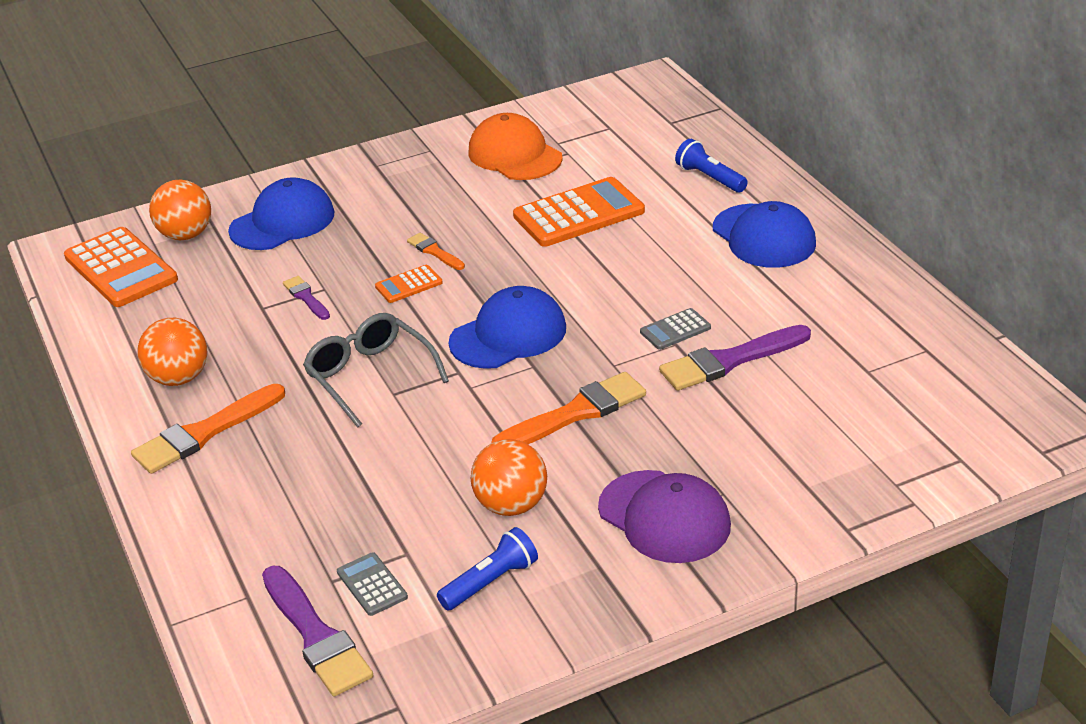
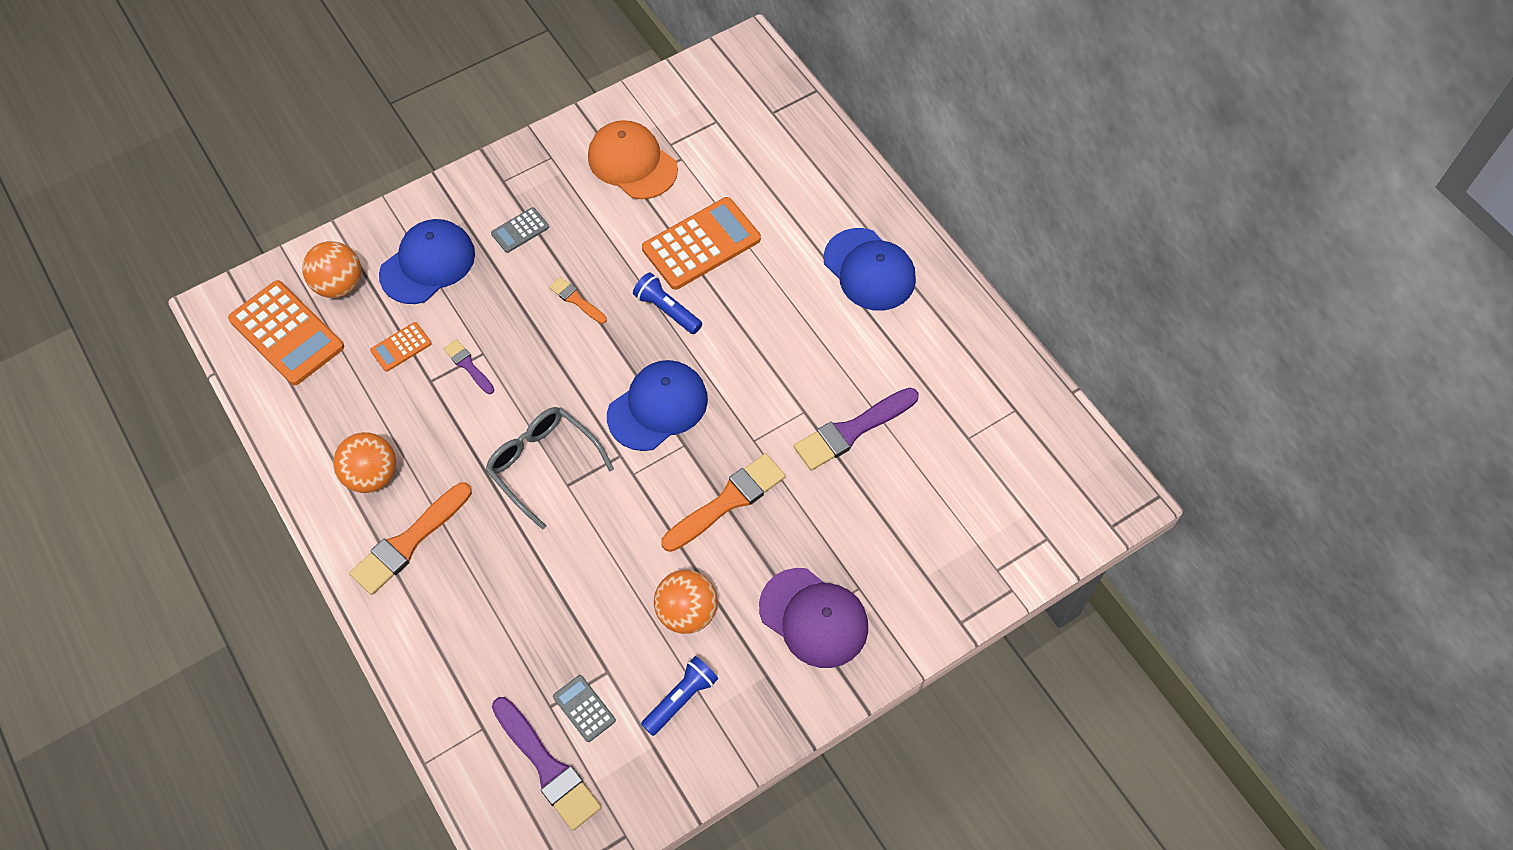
camera: 10 degrees left, 25 degrees up
(408, 285) = (559, 345): orange calculator -> orange calculator (401, 347)
(675, 330) = (802, 394): grey calculator -> grey calculator (520, 230)
(710, 178) = (815, 191): blue flashlight -> blue flashlight (667, 310)

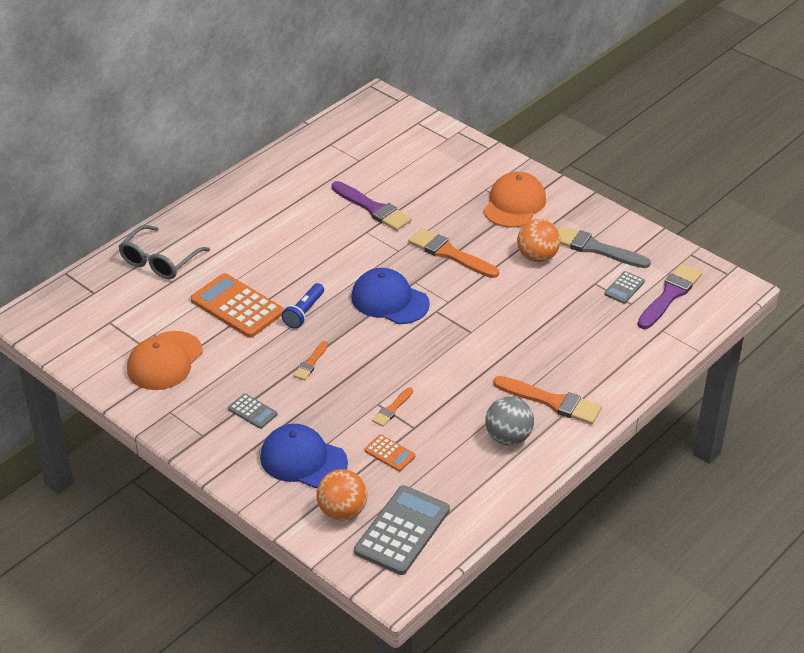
camera: 105 degrees left, 20 degrees down
(286, 333) = (402, 531): orange calculator -> grey calculator
(372, 475) = (508, 437): orange ball -> grey ball
(468, 365) = (392, 409): purple brush -> orange brush
(543, 464) = (460, 347): grey glasses -> grey glasses (159, 261)
(681, 699) = (595, 248): blue flashlight -> grey brush
(814, 618) = (514, 204): purple cap -> orange cap
(869, 270) = (236, 220): blue cap -> none

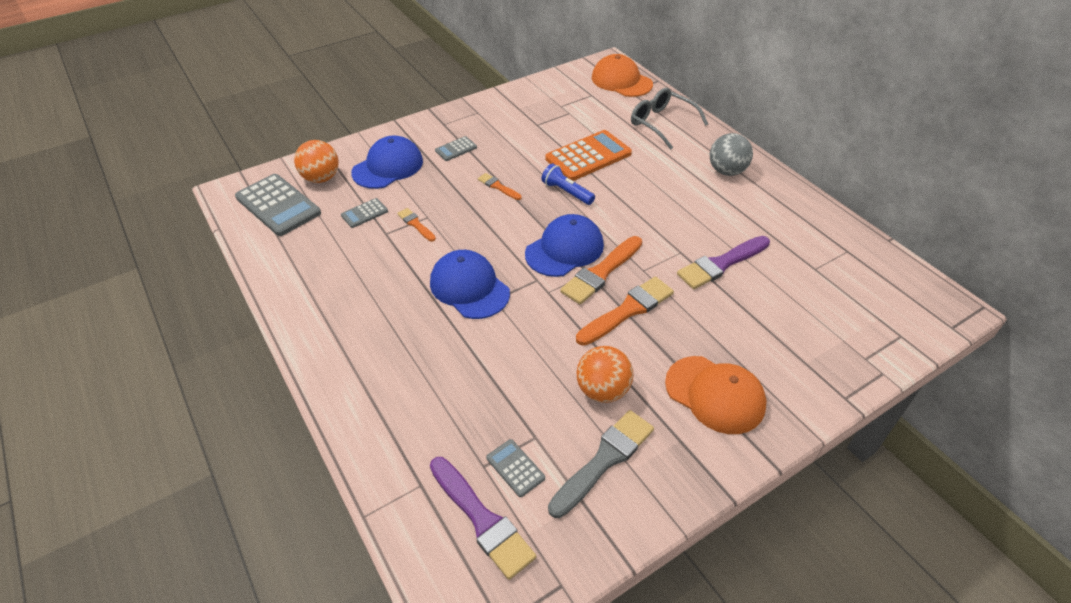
camera: 105 degrees right, 5 degrees up
(164, 361) = (535, 115): orange cap -> orange cap (621, 81)
(389, 453) = (364, 213): orange calculator -> grey calculator
(463, 350) = (469, 287): none -> blue cap
(508, 437) = (335, 293): grey ball -> grey ball (726, 171)
(552, 401) = (361, 338): orange brush -> orange brush (601, 272)

